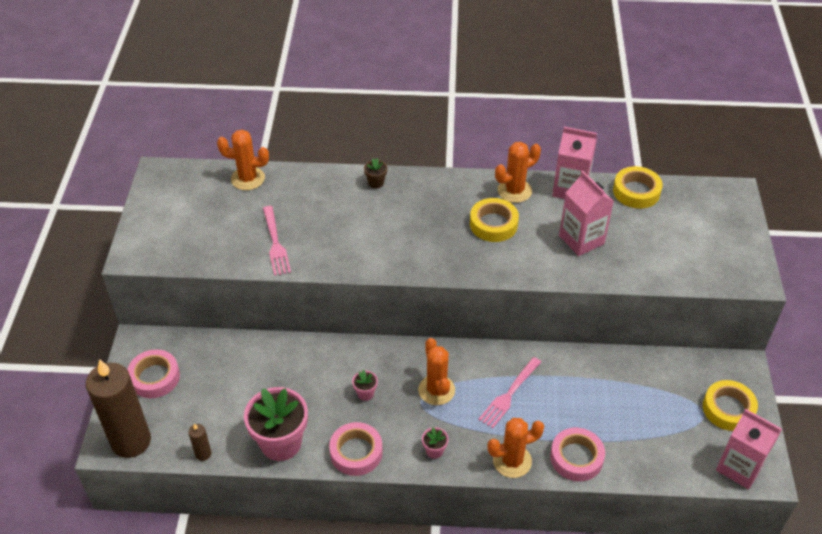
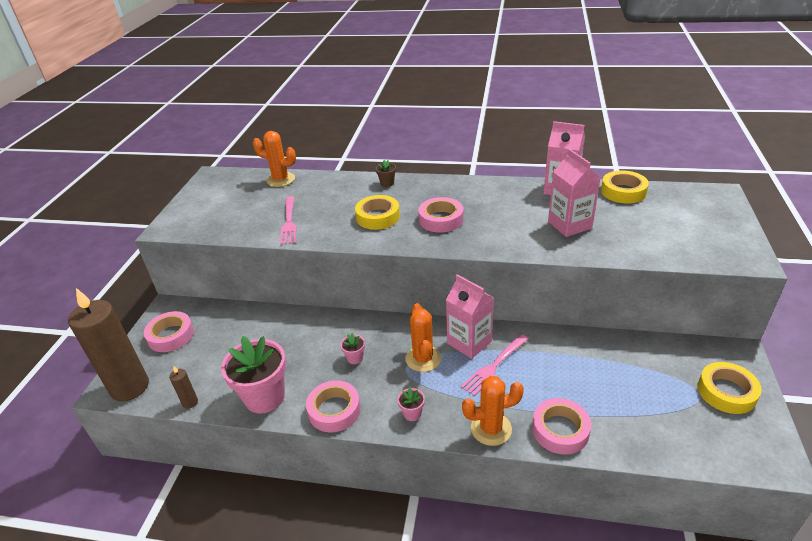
camera: 10 degrees right, 10 degrees down
(445, 235) = (441, 219): none -> pink tape
(493, 224) = (487, 212): yellow tape -> yellow tape (378, 217)
(514, 191) = (509, 190): orange cactus -> none
(739, 467) = (746, 452): pink carton -> pink carton (469, 342)

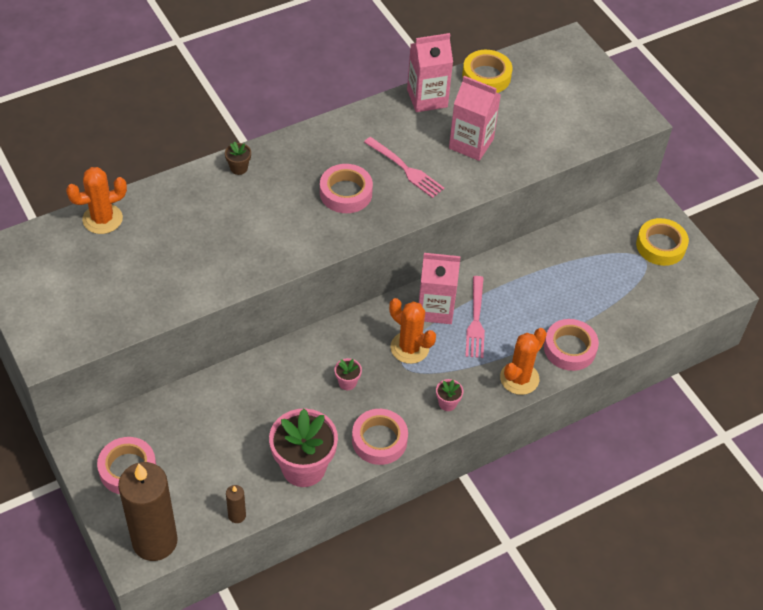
camera: 45 degrees left, 15 degrees up
(289, 222) = (186, 273): pink fork -> pink fork (405, 169)
(378, 217) = (277, 220): yellow tape -> none

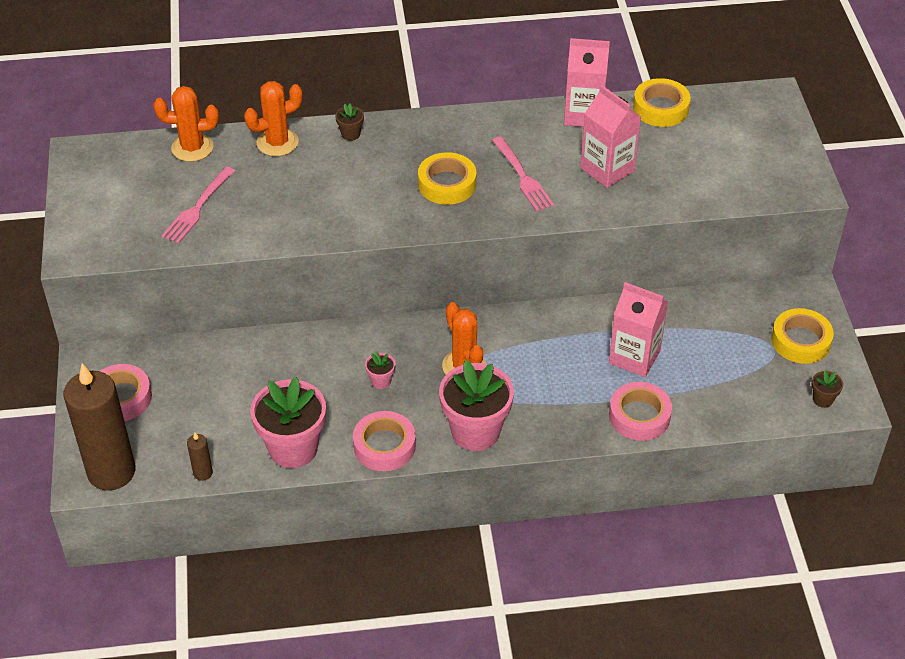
camera: 25 degrees right, 5 degrees down
(346, 193) = (447, 184): pink tape -> yellow tape
(435, 308) = (511, 335): pink carton -> pink carton (634, 357)
(447, 403) = (475, 431): pink flower pot -> pink flower pot, size x2.35
(476, 320) = (549, 359): pink fork -> pink fork (198, 207)
(519, 378) = (567, 430): orange cactus -> orange cactus (277, 142)
(699, 291) = (822, 399): none -> brown flower pot

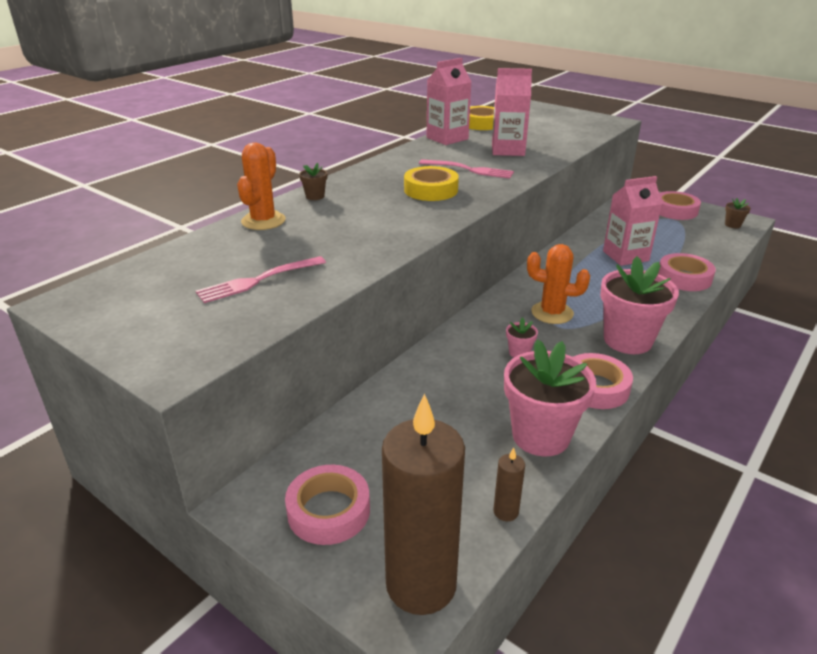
camera: 45 degrees left, 15 degrees down
(192, 148) = (188, 252): orange cactus -> none
(198, 207) = (258, 280): pink fork -> pink fork turned 75 degrees clockwise
(800, 341) = (675, 210): yellow tape -> pink tape

